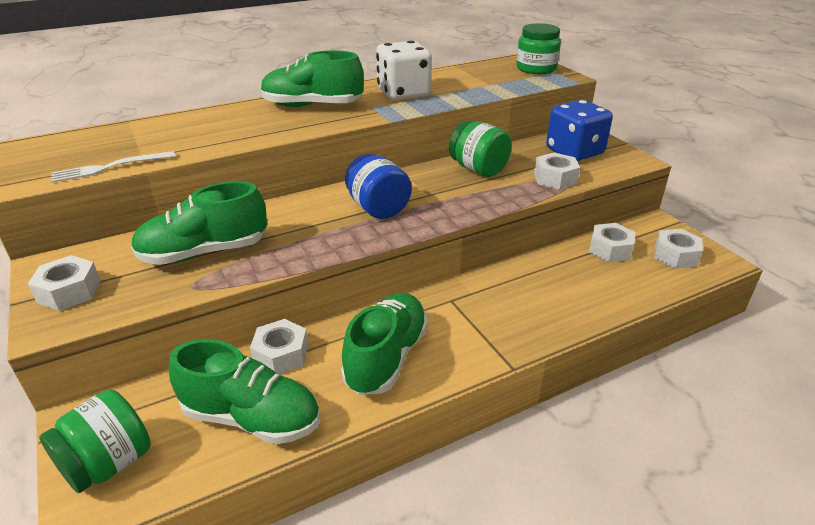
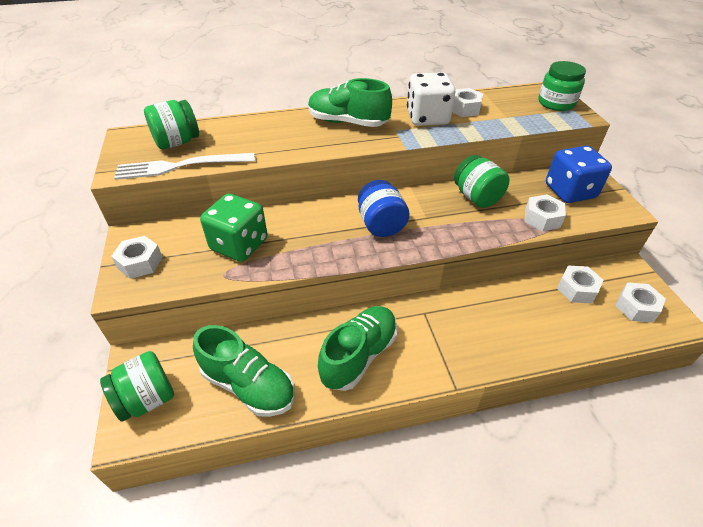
camera: 15 degrees right, 10 degrees up
(97, 146) = (177, 142): none -> green jar
(110, 167) = (181, 166): white fork -> white fork, size x1.53
(204, 252) = (239, 245): green shoe -> green dice
(281, 355) = (282, 335): white nut -> white nut (464, 109)

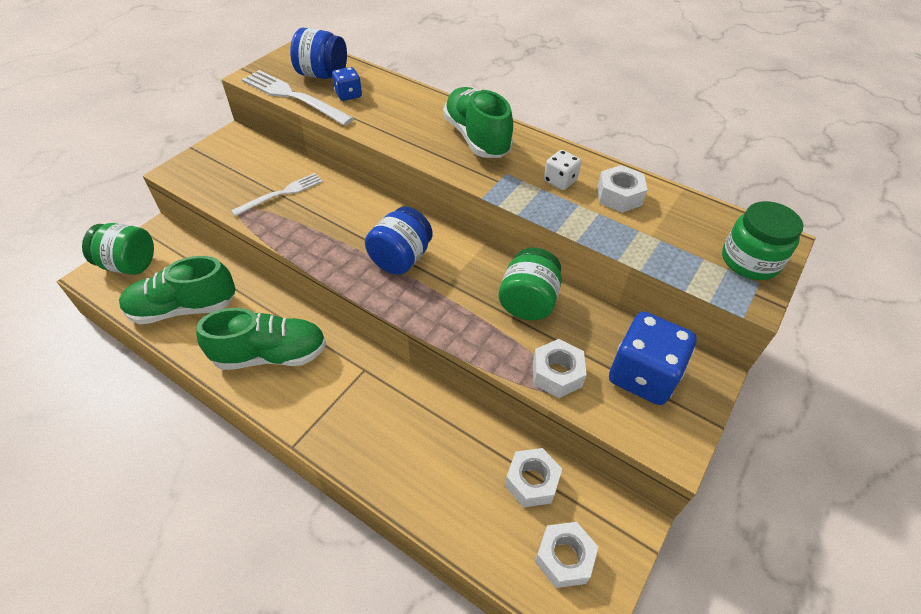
camera: 45 degrees right, 5 degrees up
(140, 263) = (210, 161): white nut -> none
(177, 142) = (322, 75): green jar -> blue jar
(221, 143) = (348, 95): none -> blue dice
(239, 245) = (281, 194): green dice -> white fork
(248, 385) = (183, 308): green shoe -> green shoe turned 90 degrees clockwise
(427, 118) = (560, 181): white dice -> white dice, size x0.51

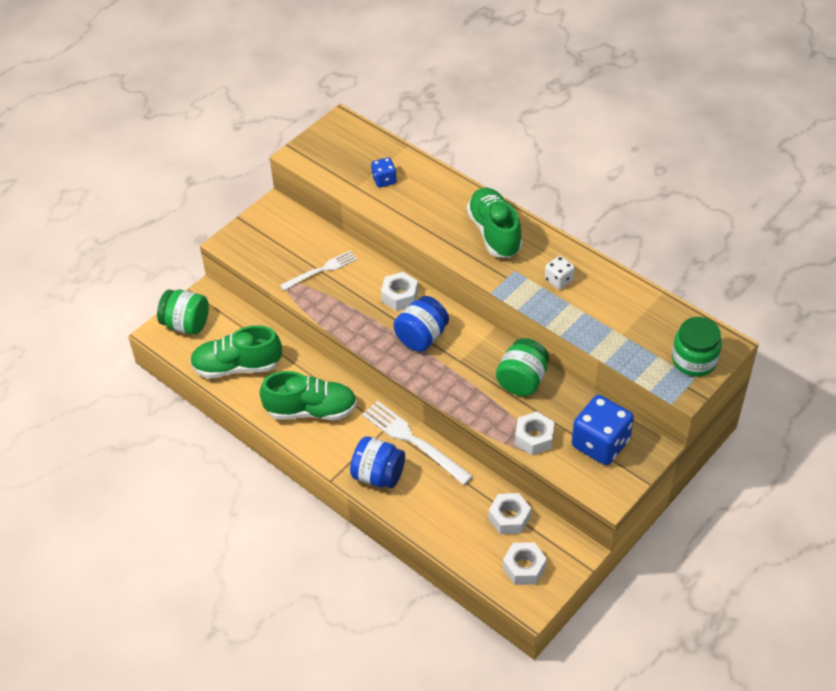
camera: 10 degrees right, 0 degrees up
(293, 97) = (335, 181): white fork -> white fork (413, 441)
(322, 75) = (360, 156): blue jar -> blue jar (378, 475)
(619, 196) = (605, 297): white nut -> white nut (399, 296)

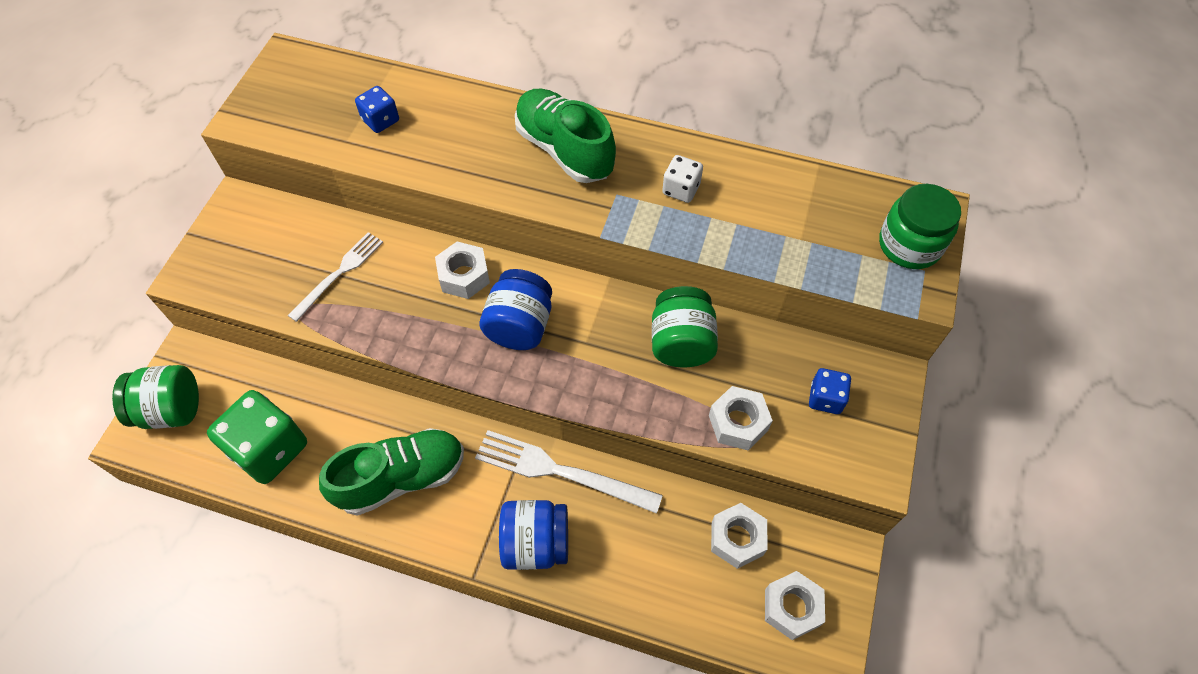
camera: 25 degrees left, 10 degrees up
(237, 366) = (269, 449): green shoe -> green dice
(600, 443) = (825, 398): blue dice -> blue dice, size x0.51

